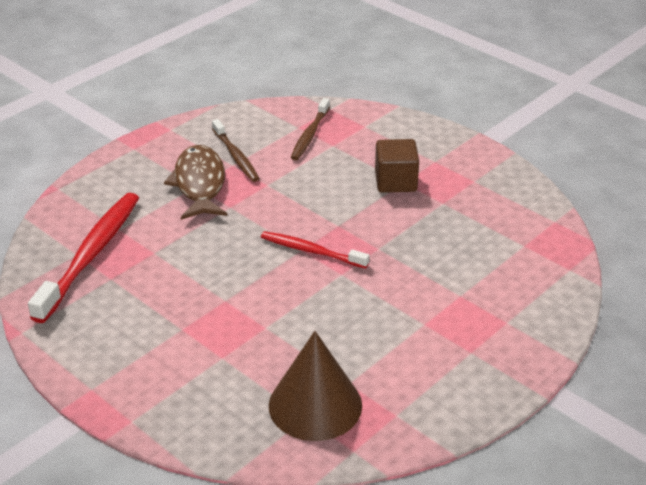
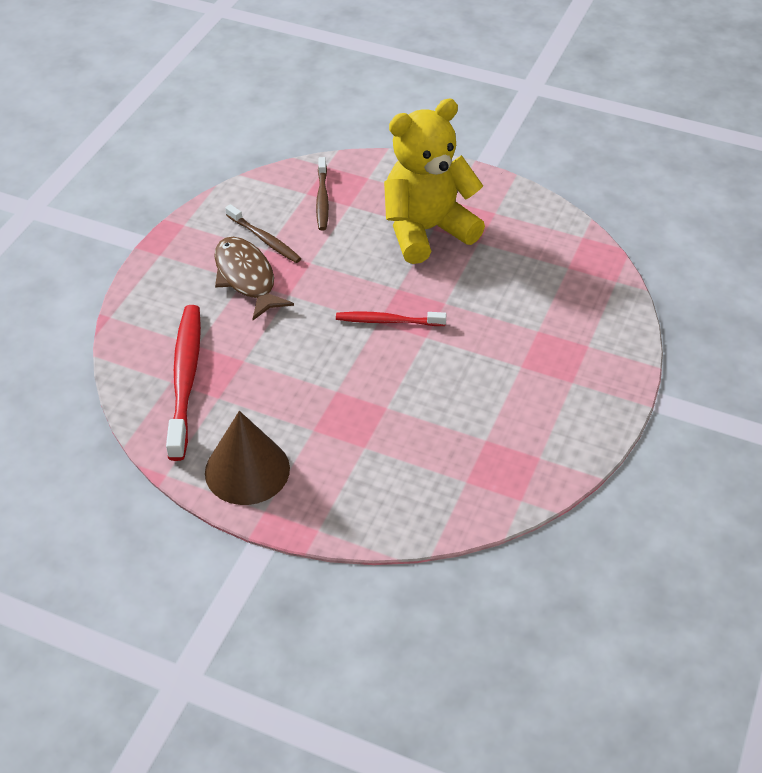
camera: 20 degrees left, 10 degrees up
(315, 405) = (468, 468): brown cone -> brown cone (247, 470)
(395, 182) = (426, 230): brown cube -> yellow teddy bear

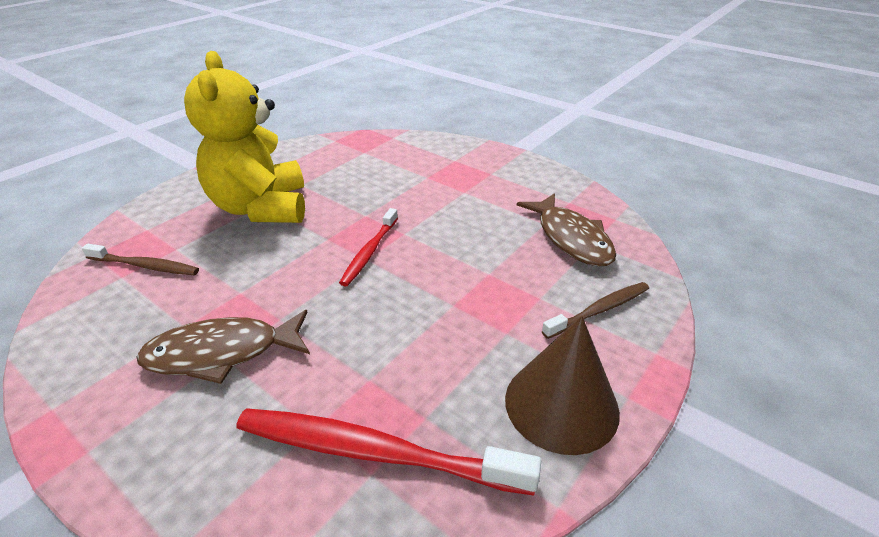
camera: 75 degrees left, 10 degrees down
(264, 239) = (165, 325): brown toothbrush -> brown toothbrush (599, 310)
(466, 463) = (571, 238): none -> brown fish

